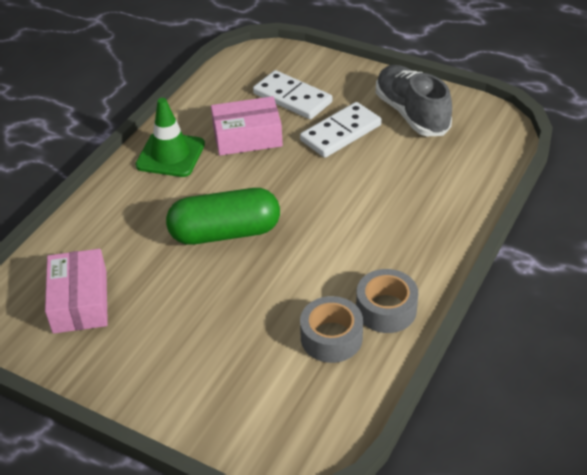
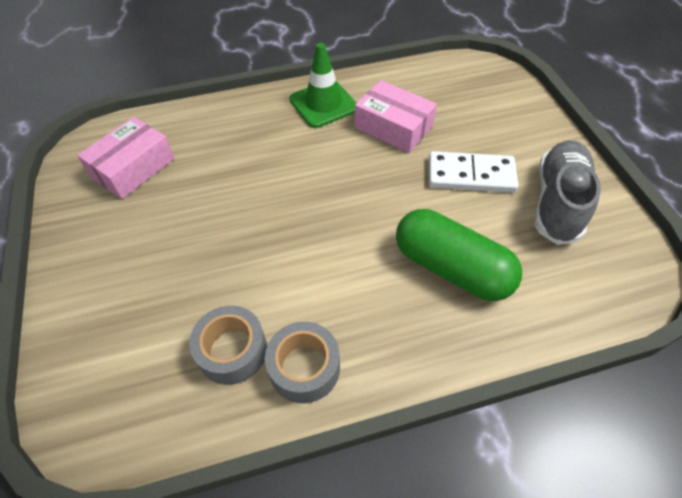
camera: 45 degrees right, 10 degrees up
(225, 232) = (279, 191): green capsule -> green capsule (452, 268)
(292, 98) = (468, 119): white domino -> none

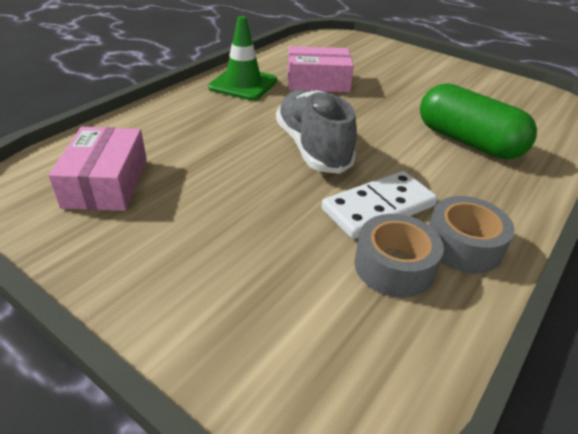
camera: 40 degrees left, 15 degrees down
(452, 268) = (468, 141): green capsule -> green capsule turned 45 degrees clockwise
(471, 175) = (407, 90): white domino -> white domino (378, 208)
(557, 202) = (474, 86): grey shoe -> grey shoe (312, 147)

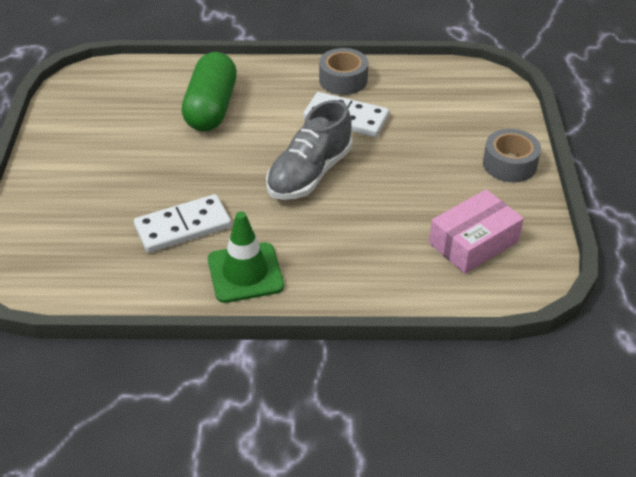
camera: 125 degrees left, 5 degrees up
(317, 82) = (183, 227): pink box -> white domino
(394, 266) = (390, 96): grey tape -> grey tape (509, 164)

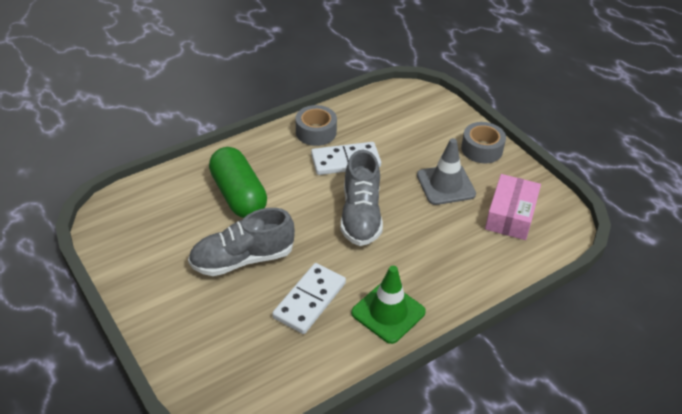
camera: 35 degrees left, 0 degrees up
(159, 164) = (242, 259): none -> grey shoe
(430, 182) = (445, 185): none -> grey traffic cone

